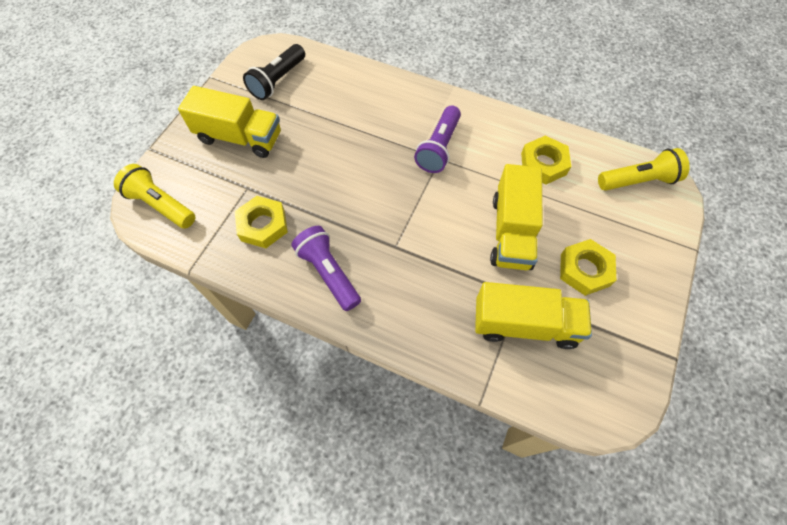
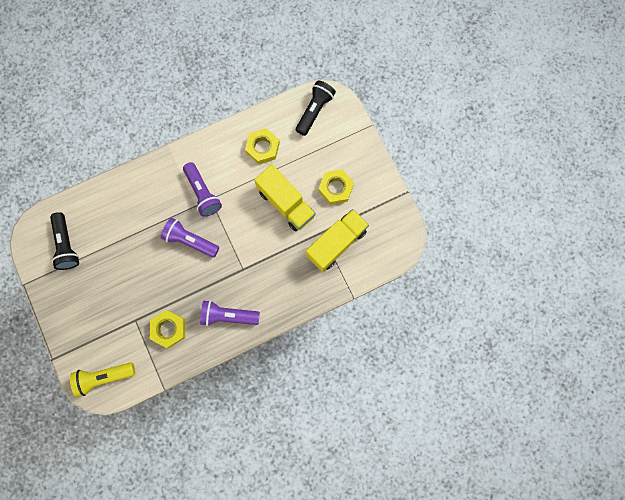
camera: 50 degrees left, 15 degrees up
(239, 137) = (93, 299): yellow truck -> none
(378, 173) = (190, 240): none -> purple flashlight
(638, 181) = (314, 111): yellow flashlight -> black flashlight

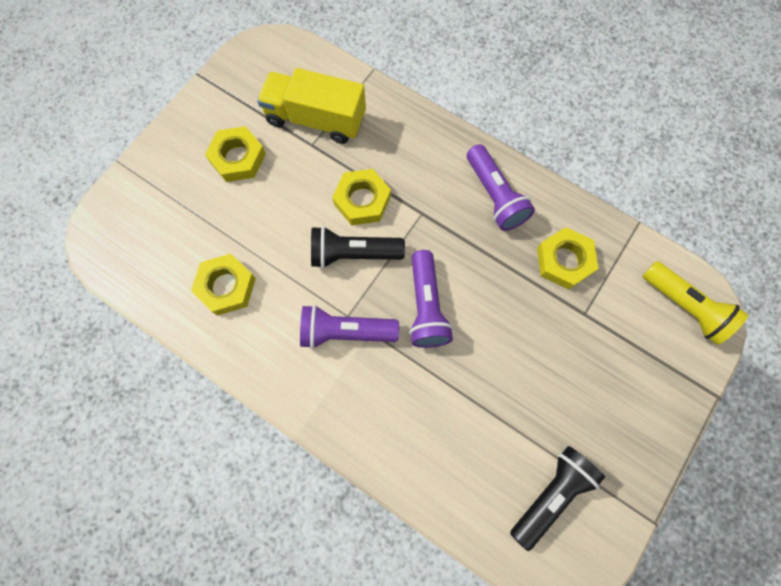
camera: 120 degrees left, 5 degrees down
(203, 193) = (345, 331): purple flashlight -> purple flashlight turned 120 degrees counterclockwise
(270, 241) = (362, 200): none -> yellow nut
(286, 203) = (295, 209): yellow truck -> none
(314, 111) = (129, 246): black flashlight -> black flashlight (353, 254)

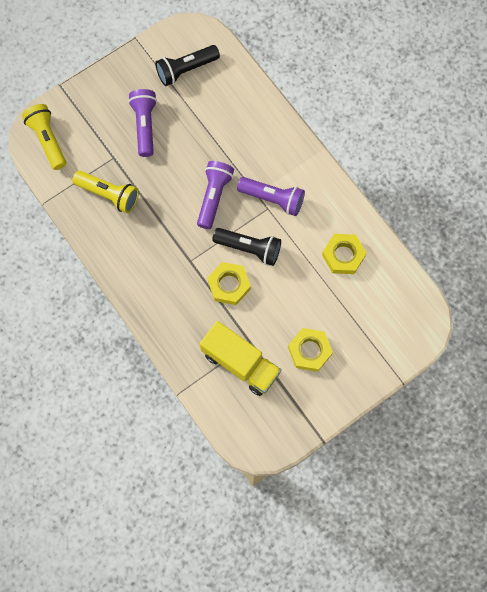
camera: 160 degrees left, 0 degrees up
(495, 196) = (134, 255): purple flashlight -> purple flashlight (145, 125)
(564, 260) = (109, 195): yellow nut -> yellow flashlight

